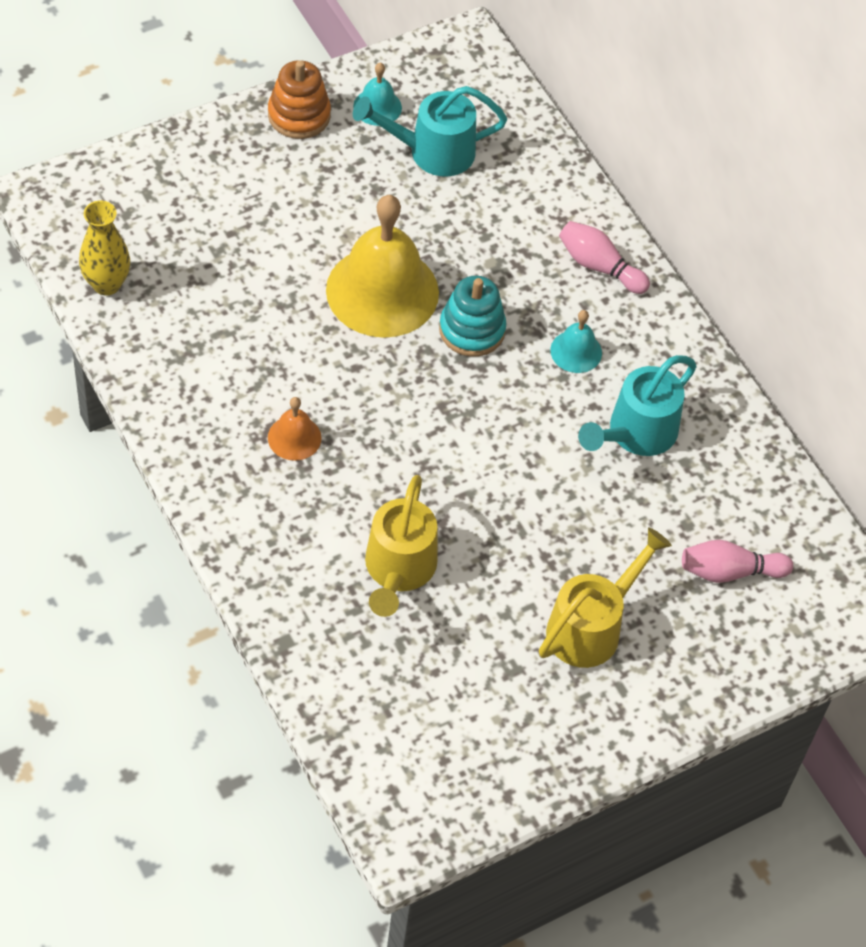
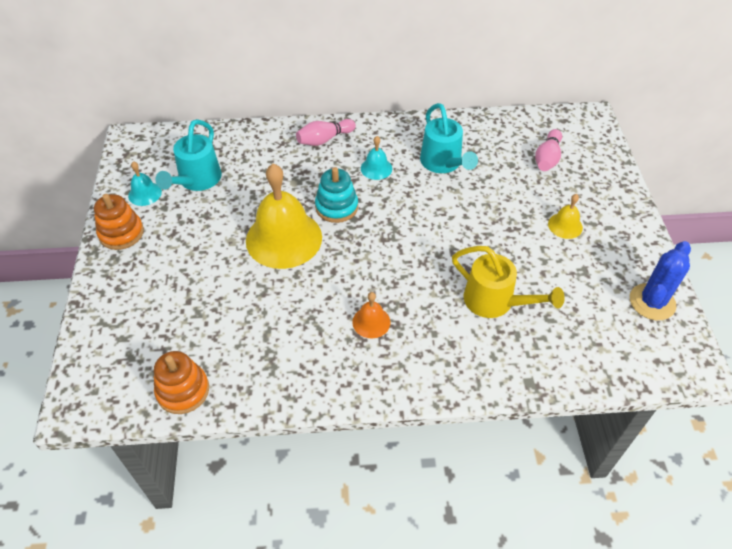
camera: 60 degrees left, 5 degrees down
(106, 284) = (183, 390): yellow vase -> orange stacking toy
(497, 768) = (652, 302): none -> blue cactus
(591, 627) = (565, 225): yellow watering can -> yellow bell

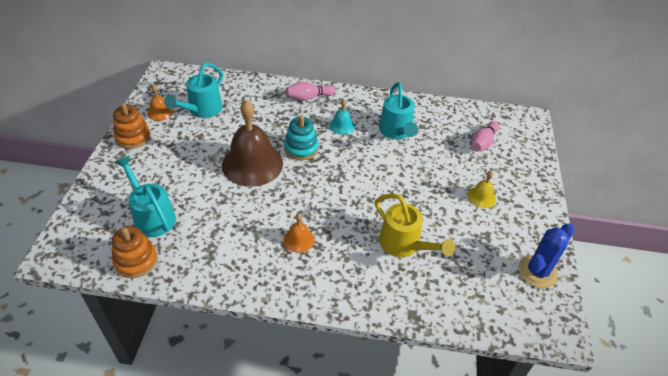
camera: 10 degrees right, 5 degrees down
(145, 193) = (160, 112): turquoise bell -> orange bell
(182, 330) = (152, 216): none -> turquoise watering can
(284, 238) = (252, 164): yellow bell -> brown bell

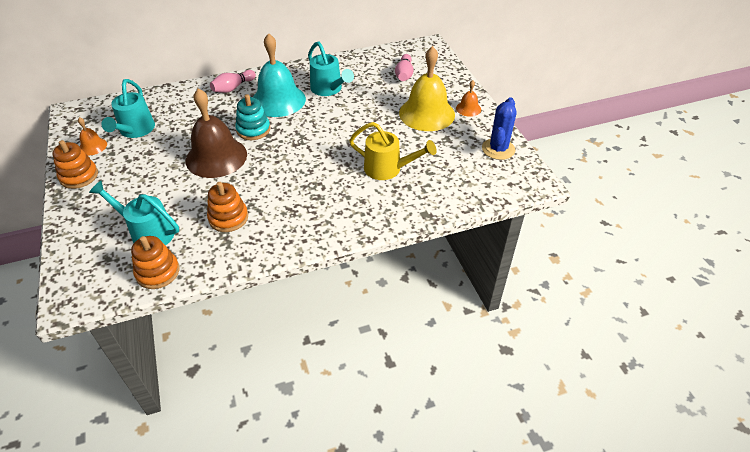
camera: 25 degrees left, 0 degrees up
(225, 232) = (228, 218): none -> orange stacking toy
(299, 240) = (298, 198): orange bell -> orange bell (468, 108)
(342, 125) = (278, 100): turquoise bell -> turquoise bell, size x2.20
(481, 197) = (427, 113): yellow bell -> yellow bell, size x2.20

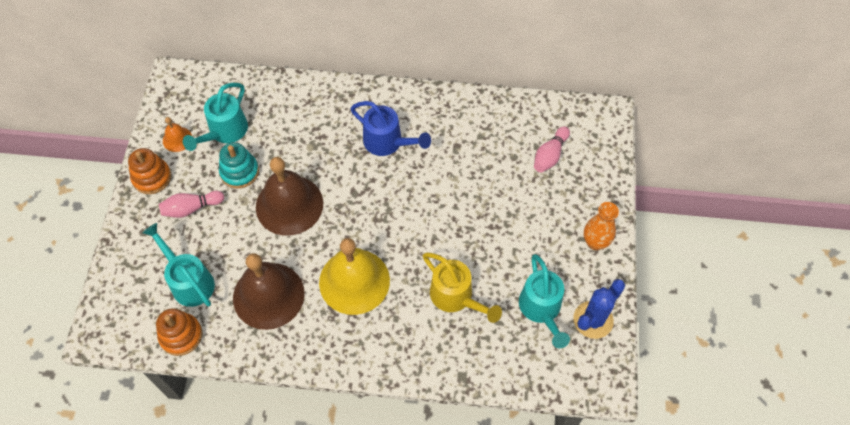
camera: 25 degrees right, 15 degrees up
(228, 218) = (268, 295): orange stacking toy -> brown bell
(233, 88) = (348, 103): pink bowling pin -> pink bowling pin (191, 208)
(253, 130) = (342, 179): turquoise stacking toy -> turquoise stacking toy (239, 172)
(278, 100) = (388, 142): turquoise bell -> blue watering can
(328, 89) = (451, 147): turquoise watering can -> turquoise watering can (541, 309)
(427, 113) = (542, 231): yellow bell -> yellow bell (354, 281)
(468, 108) = (595, 242): orange bell -> orange vase

